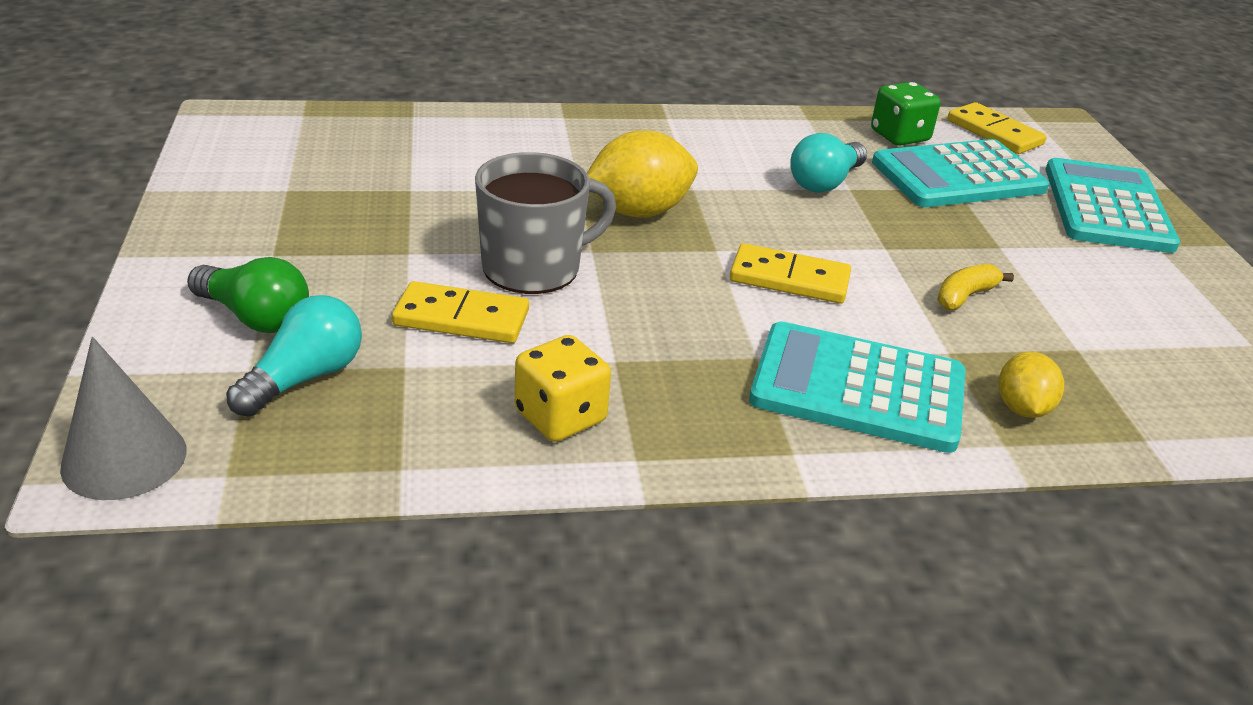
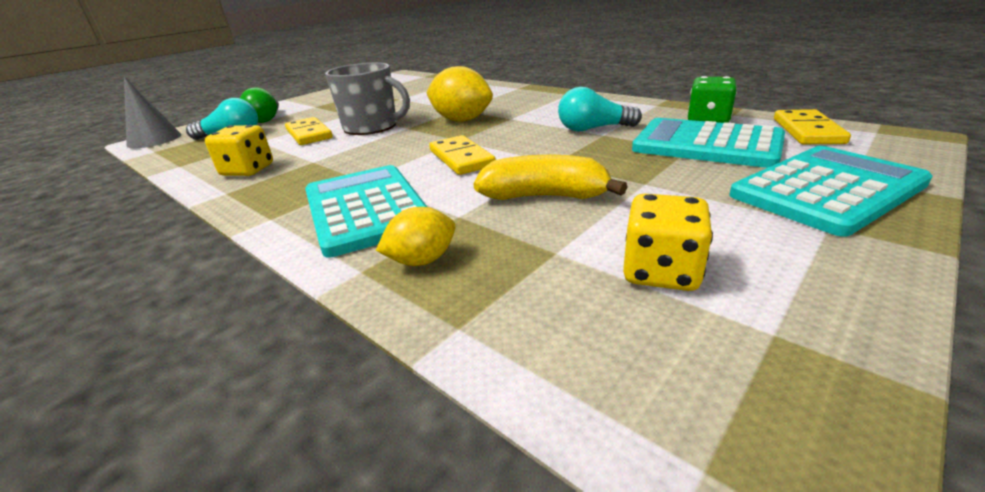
camera: 55 degrees right, 5 degrees down
(964, 296) = (544, 196): yellow banana -> yellow banana, size x1.66
(1153, 331) = (661, 272): none -> yellow dice

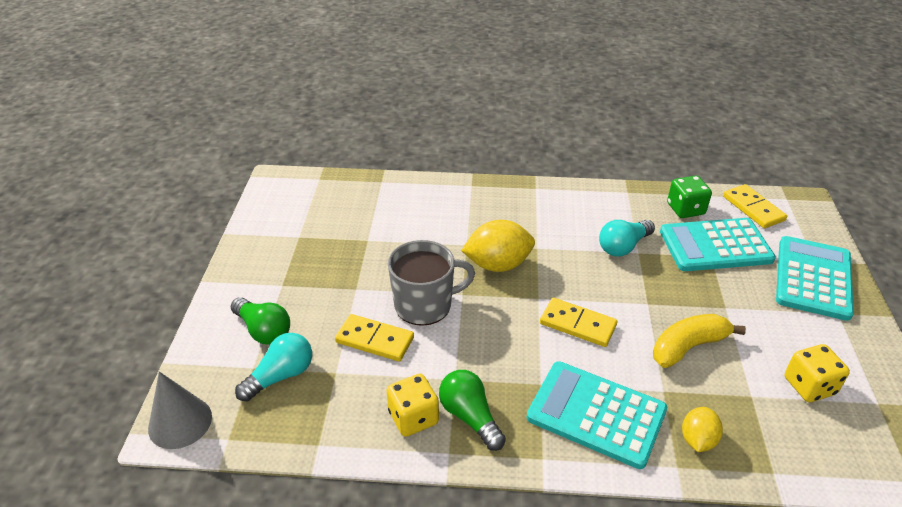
camera: 40 degrees left, 10 degrees up
(278, 180) = (470, 417): none -> green light bulb

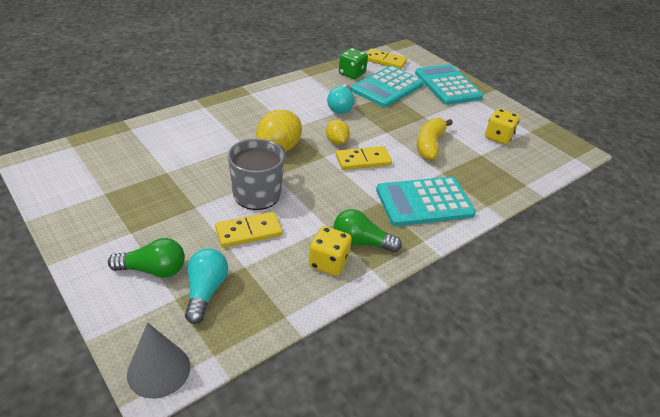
camera: 45 degrees left, 0 degrees up
(697, 440) = (482, 188): yellow lemon -> yellow lemon (336, 142)

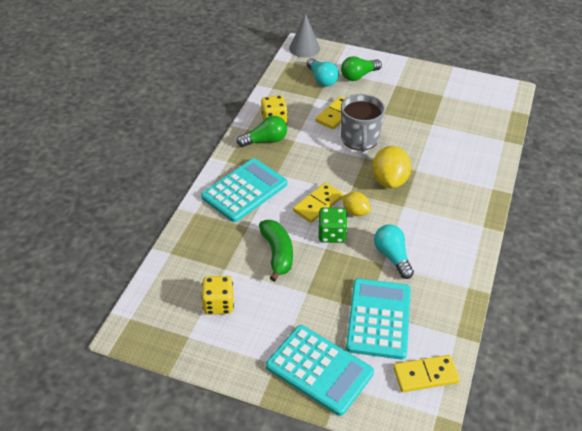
camera: 150 degrees right, 5 degrees up
(352, 74) = (434, 319): green dice -> green dice (331, 234)
(429, 145) = (277, 253): yellow banana -> green banana

